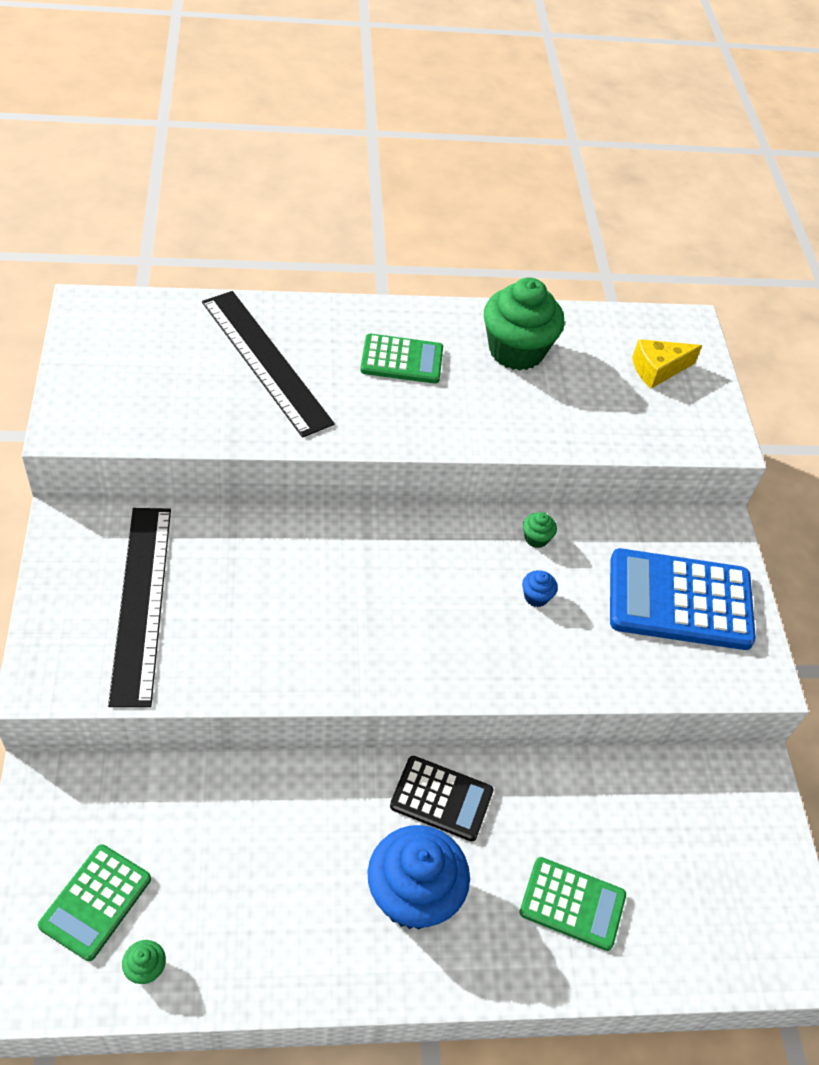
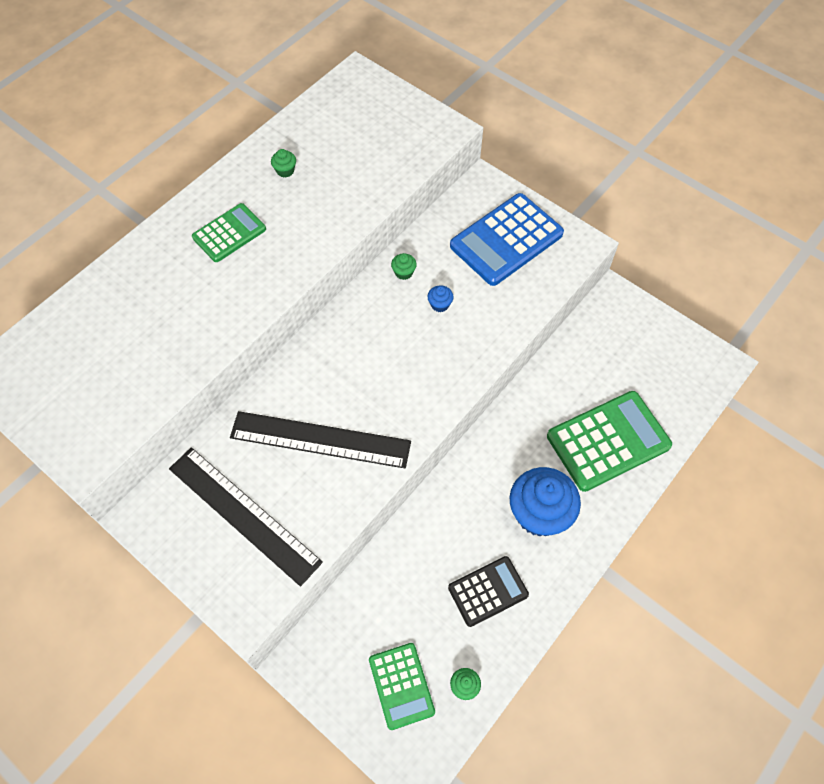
camera: 40 degrees left, 10 degrees up
(265, 361) = (151, 306): black ruler -> black ruler (320, 439)
(441, 799) = (498, 455): black calculator -> black calculator (488, 591)
(516, 351) = (285, 171): green cupcake -> green cupcake, size x0.40
(572, 904) = (608, 441): green calculator -> green calculator, size x1.67
(658, 370) = (371, 116): yellow cheese -> none

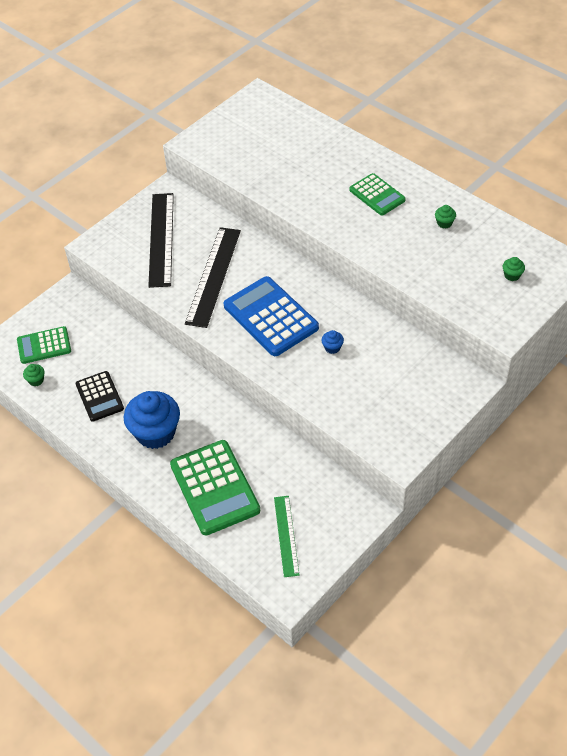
camera: 95 degrees right, 10 degrees down
(243, 514) = (161, 239): black ruler -> black ruler turned 45 degrees counterclockwise
(404, 272) = (366, 324): green cupcake -> green cupcake (512, 275)
(506, 240) = (404, 397): blue calculator -> blue calculator (271, 317)
(656, 368) = (286, 535): none -> green ruler

